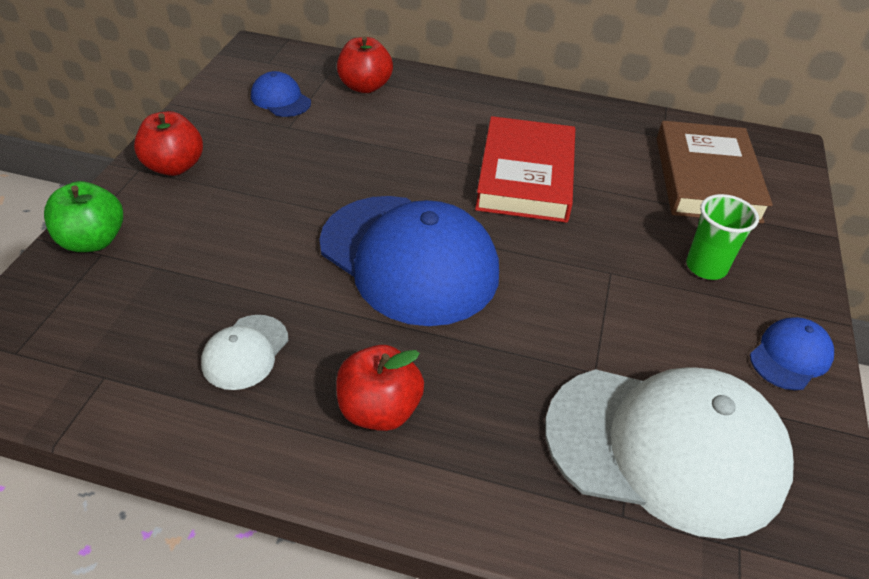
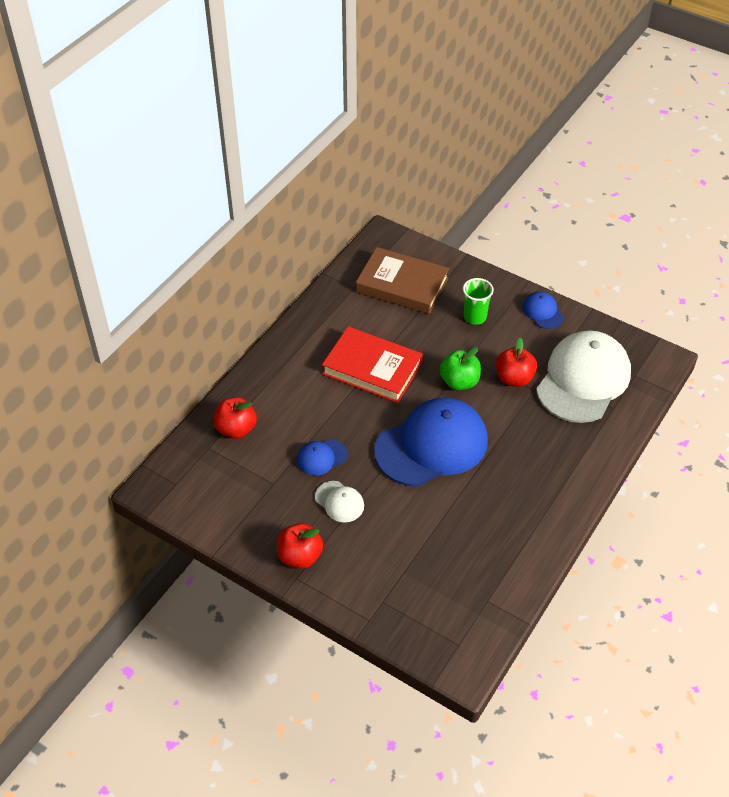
camera: 70 degrees left, 5 degrees up
(93, 241) = (368, 606): green apple -> green apple (459, 382)
(245, 352) = (485, 534): white cap -> white cap (339, 502)
(280, 99) = (234, 483): blue cap -> blue cap (321, 457)
(379, 410) = (538, 482): red apple -> red apple (514, 378)

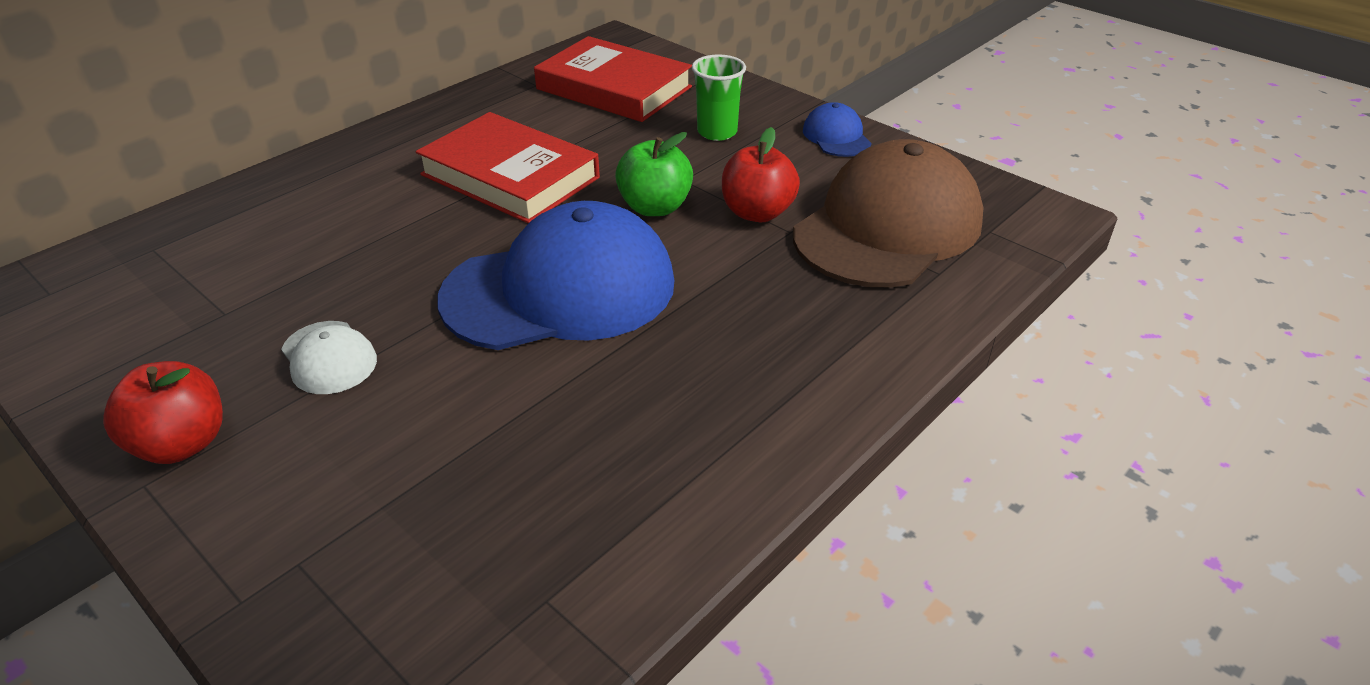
camera: 10 degrees right, 10 degrees down
(236, 429) = (222, 229): red apple -> none
(321, 457) = (342, 285): blue cap -> none
(402, 285) = (614, 88): brown book -> red book
(583, 380) = (888, 227): white cap -> brown cap

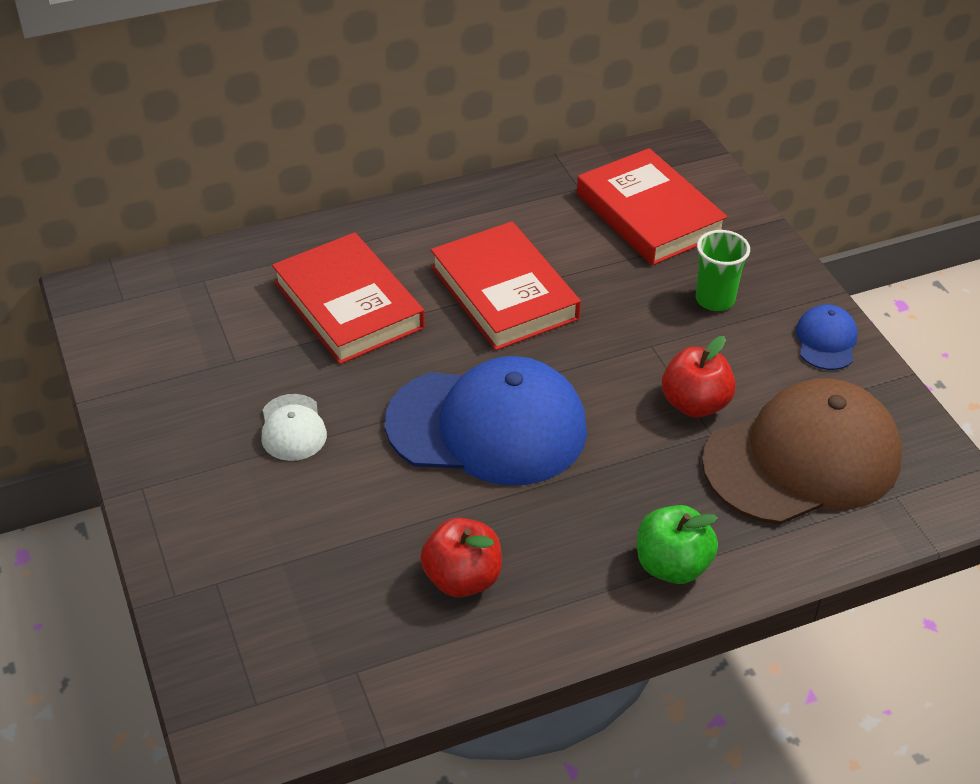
camera: 25 degrees right, 5 degrees up
(182, 444) = (174, 464): red apple -> red apple (462, 578)
(343, 228) = (348, 305): none -> red book
(655, 207) = (609, 368): green apple -> green apple (672, 565)

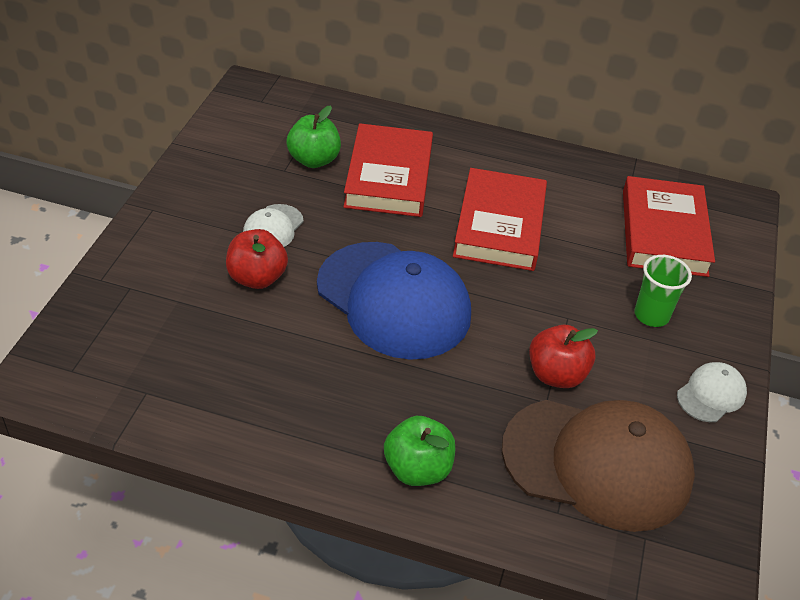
camera: 35 degrees right, 0 degrees up
(253, 332) = (314, 160): none -> green apple
(462, 578) = (271, 382): red apple -> red apple (257, 278)
(826, 340) = (711, 394): blue cap -> white cap

